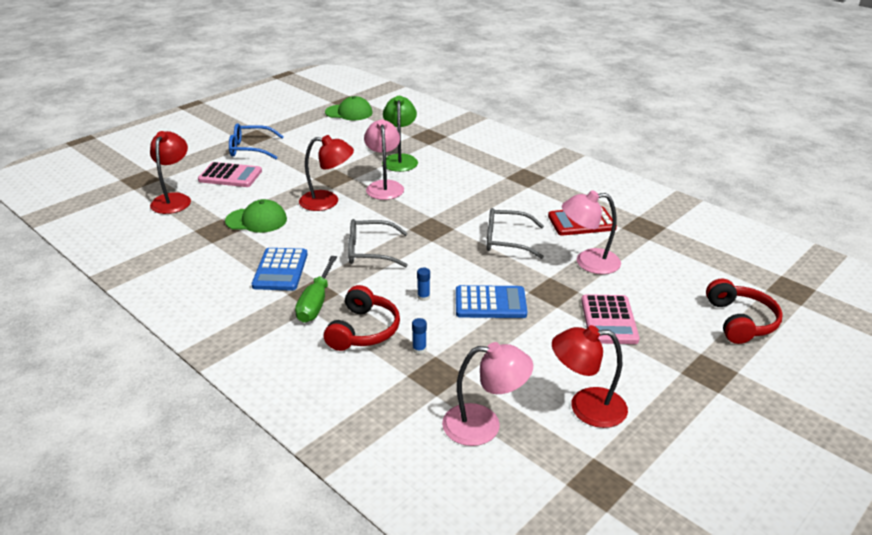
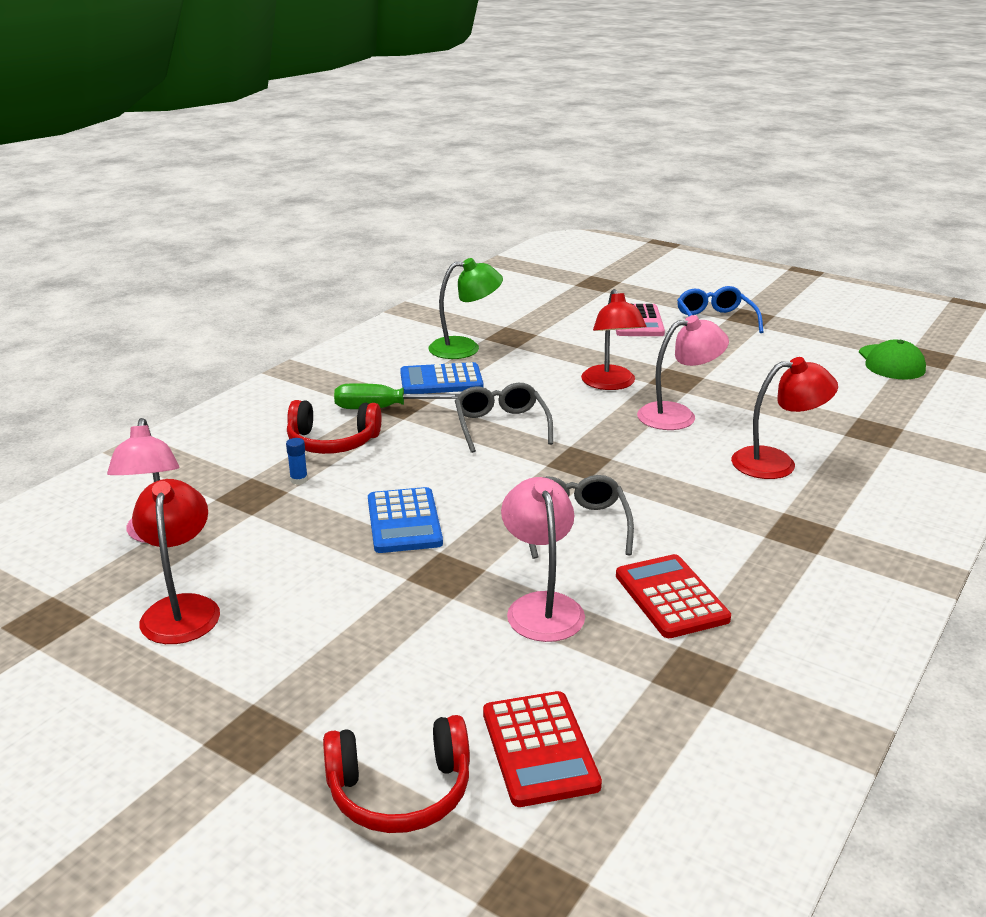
camera: 80 degrees right, 5 degrees down
(174, 199) = (564, 305): red lamp -> red lamp (776, 463)
(256, 220) = (542, 352): green cap -> none
(400, 159) = (770, 417): green lamp -> green lamp (465, 348)
(423, 297) = (407, 472): blue glue stick -> none
(609, 320) = (380, 629): pink calculator -> none
(703, 277) = (539, 749): none -> red calculator

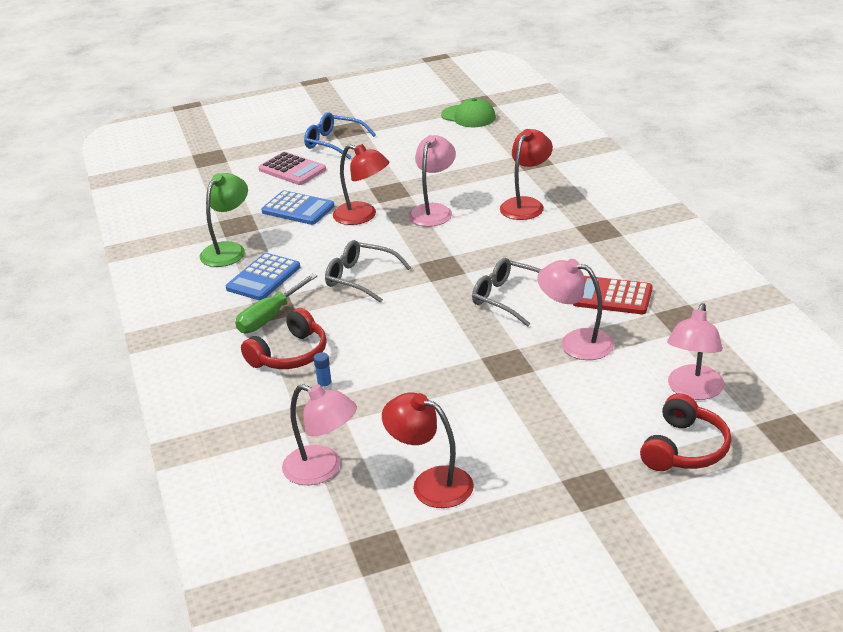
camera: 50 degrees left, 5 degrees up
(404, 521) = (431, 359): blue calculator -> blue calculator (298, 209)
(539, 749) = (693, 390): red calculator -> pink lamp

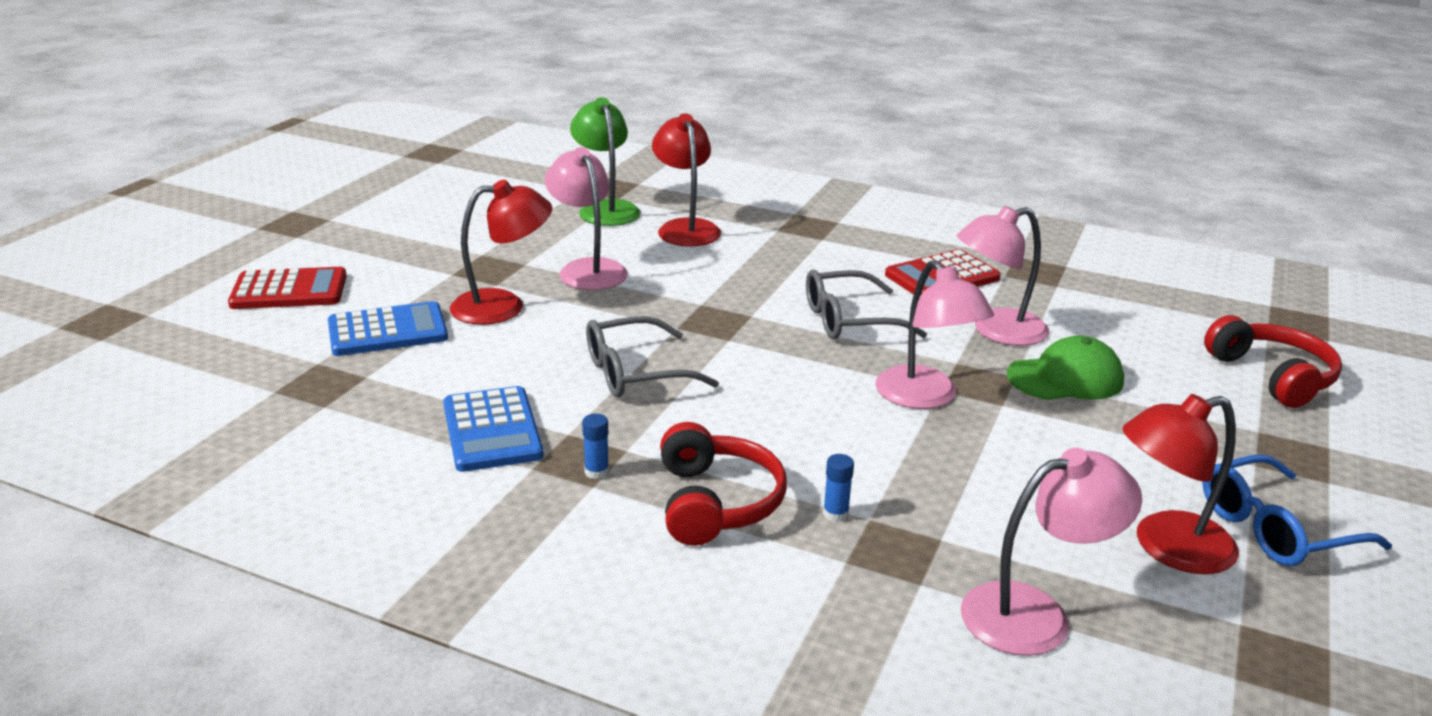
camera: 50 degrees left, 5 degrees down
(228, 250) = (364, 420): green lamp -> green lamp (606, 209)
(270, 317) = (596, 472): green screwdriver -> blue glue stick
(292, 170) = (289, 291): pink calculator -> red calculator
(333, 143) = (300, 243): blue glasses -> blue glasses (1275, 528)
(468, 116) = (447, 168): green cap -> green cap (1065, 378)
(693, 390) = (1172, 325): pink lamp -> pink lamp (925, 397)

